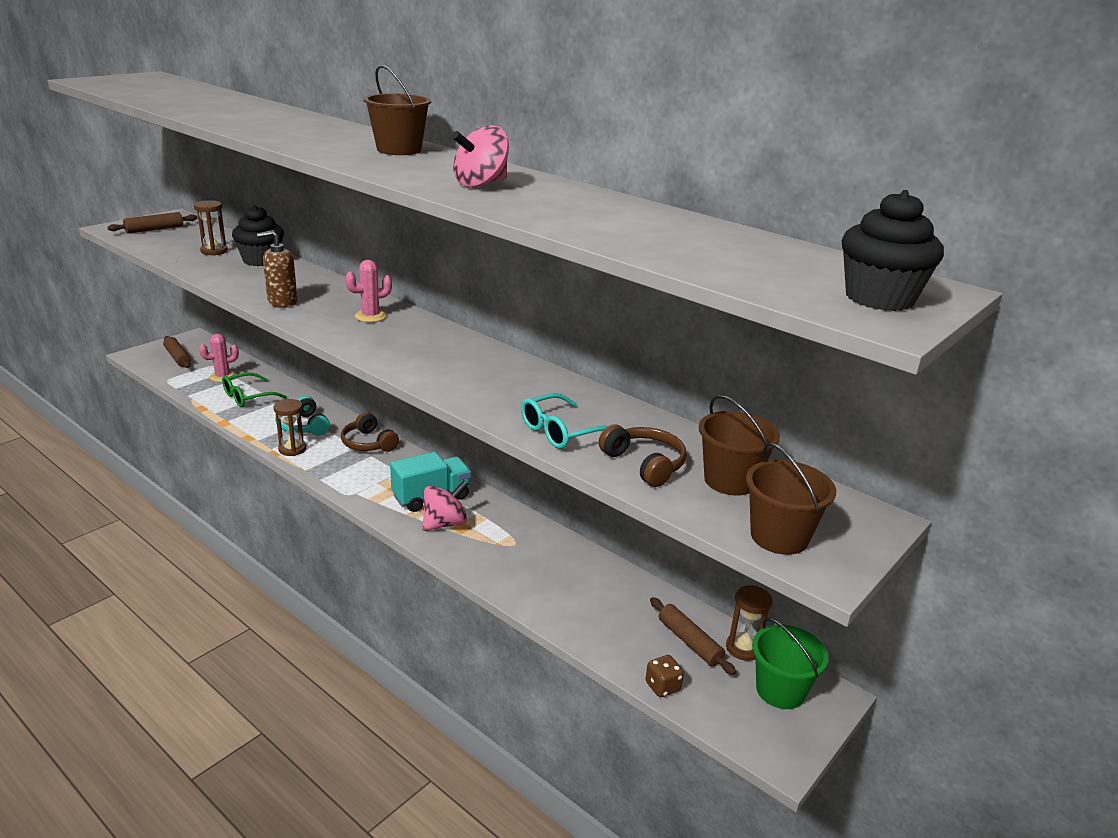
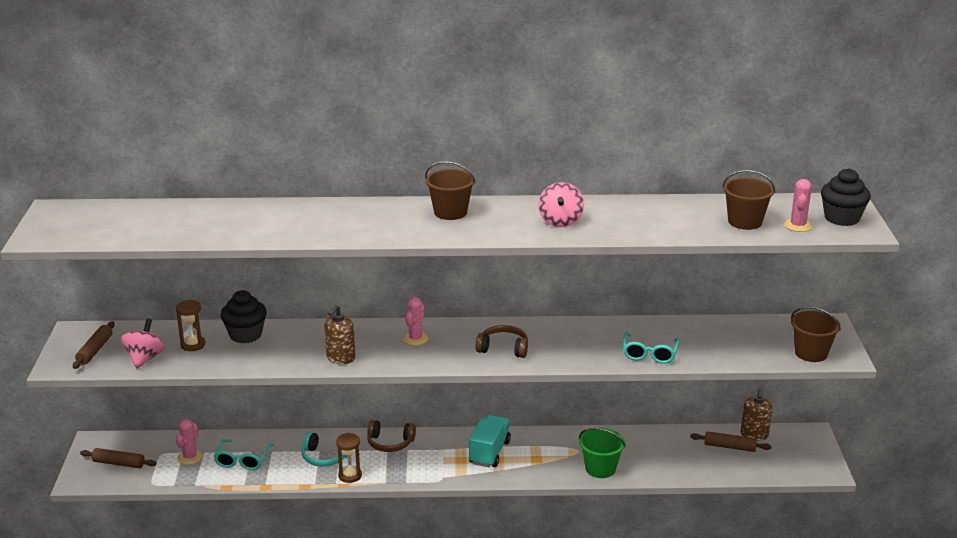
camera: 40 degrees left, 0 degrees up
(248, 397) = (242, 460): green glasses -> turquoise glasses
(445, 523) = (524, 462): pink spinning top -> pink spinning top (145, 358)
(645, 464) = (711, 349): brown headphones -> brown headphones (503, 348)
(662, 686) = (748, 474): brown dice -> none
(730, 480) = (755, 337): brown bucket -> brown bucket (745, 222)
(743, 648) = (754, 435): brown hourglass -> brown soap dispenser
(780, 280) = (798, 226): none -> pink cactus
(780, 690) = (792, 444): green bucket -> green bucket (600, 468)

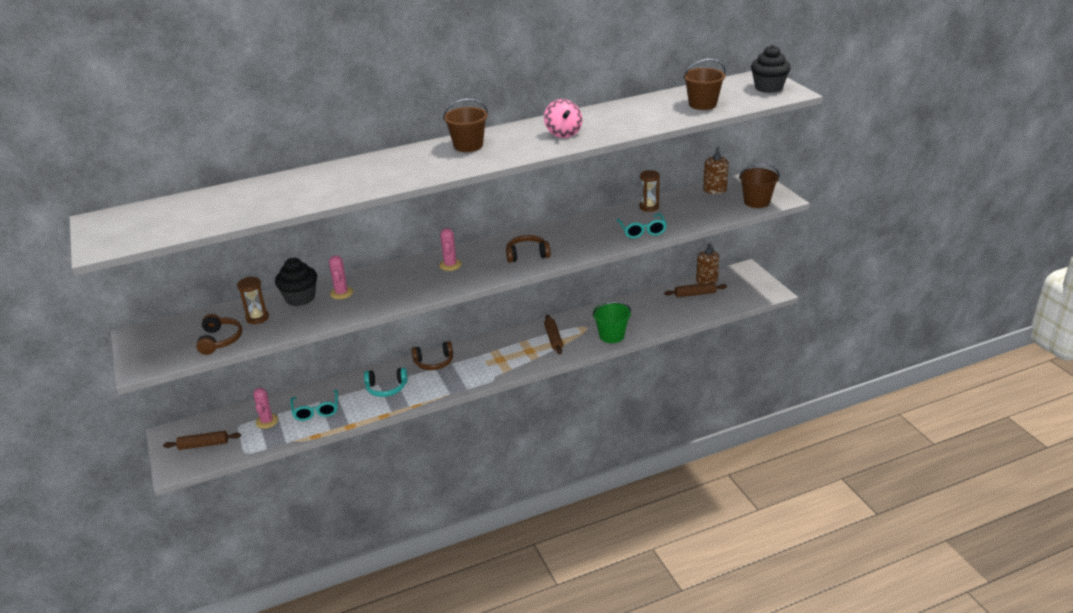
camera: 20 degrees left, 5 degrees up
(95, 350) = (167, 345): brown rolling pin -> brown rolling pin (553, 338)
(145, 358) = (220, 340): pink spinning top -> brown headphones
(340, 358) = (398, 295): brown soap dispenser -> brown soap dispenser (714, 190)
(350, 475) = (417, 396): brown hourglass -> brown hourglass (649, 207)
(489, 452) = (519, 347): turquoise truck -> none
(798, 226) = (743, 99): pink cactus -> pink cactus (341, 293)

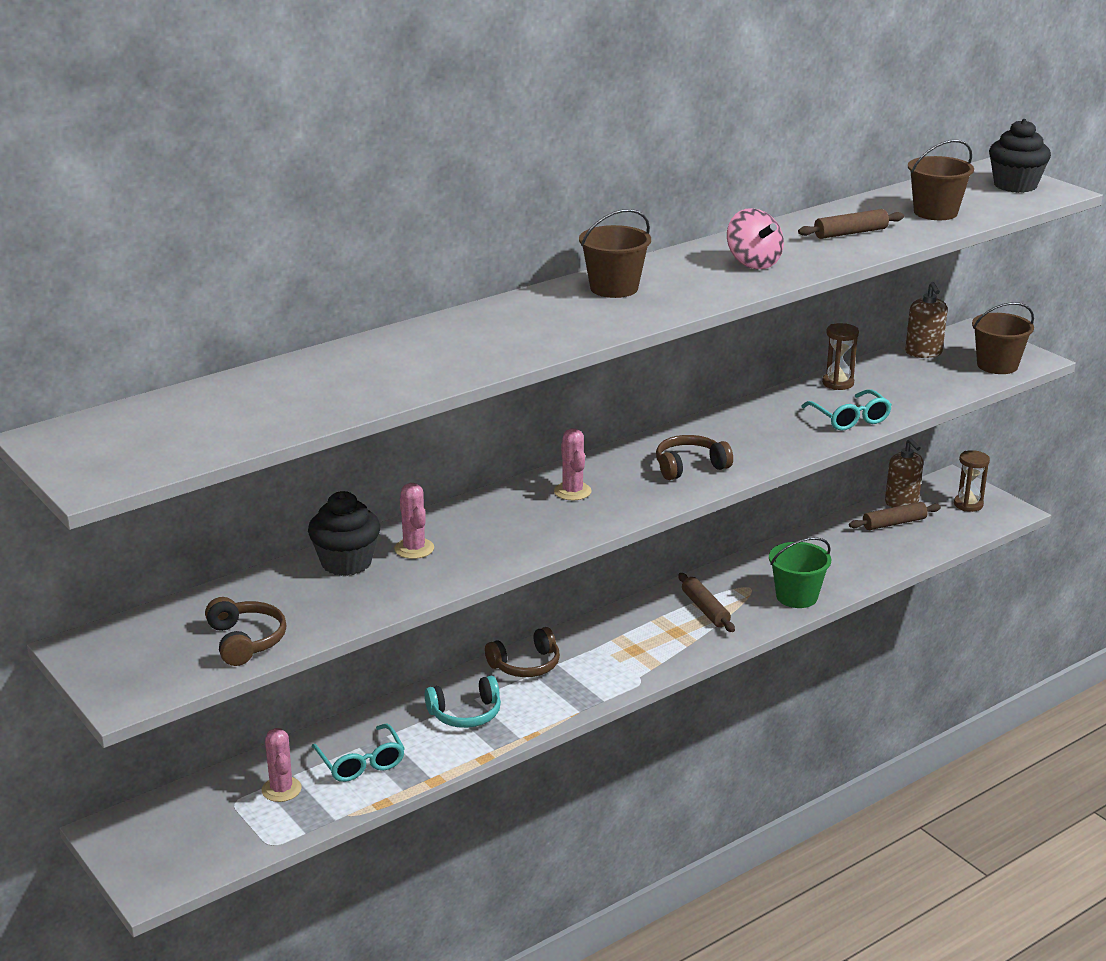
camera: 15 degrees left, 5 degrees down
(203, 445) = (185, 841): brown rolling pin -> brown rolling pin (850, 233)
(257, 318) = (290, 600): brown hourglass -> brown hourglass (968, 504)

